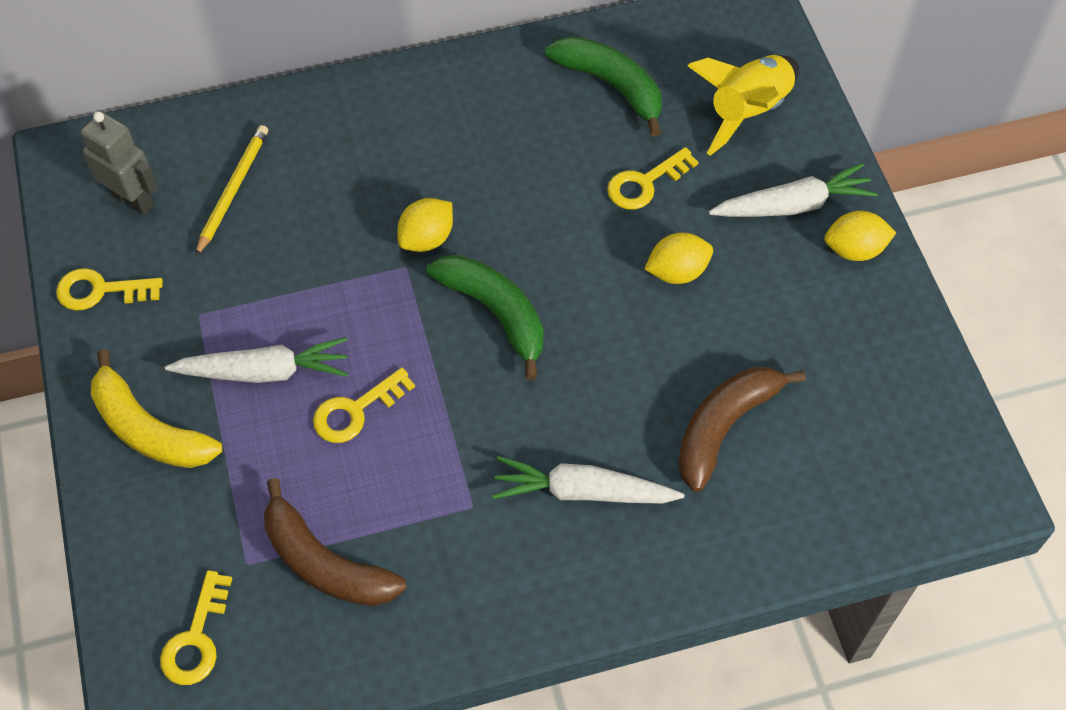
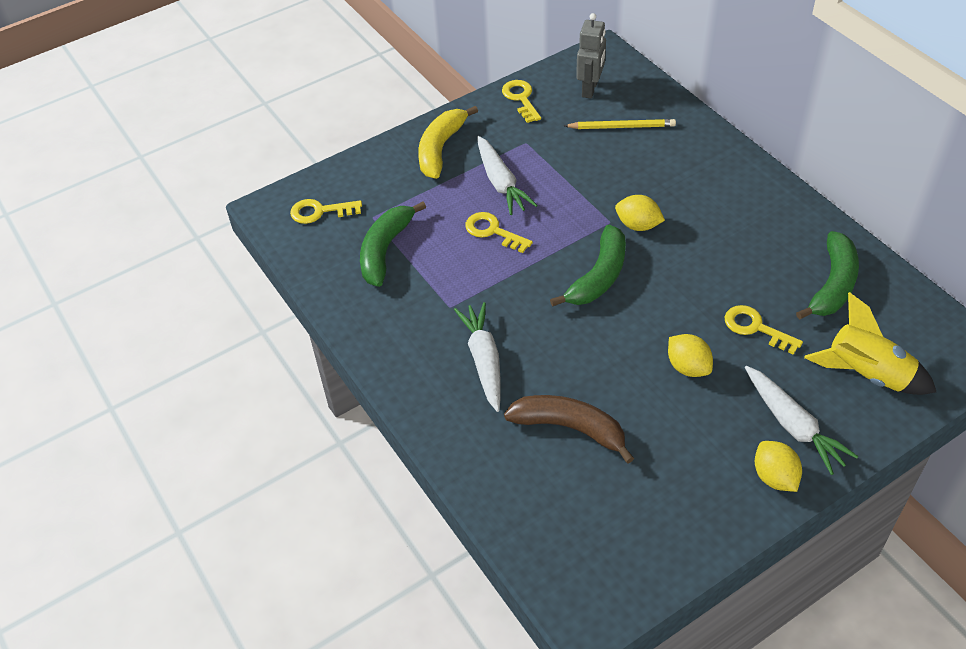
camera: 75 degrees right, 10 degrees down
(325, 563) = (385, 250): brown banana -> green banana

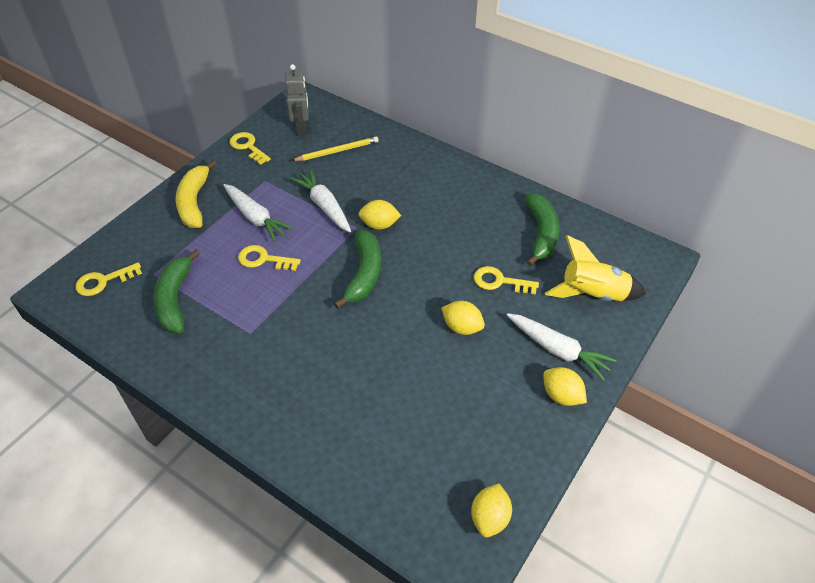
camera: 25 degrees left, 0 degrees up
(484, 360) = (295, 370): white carrot -> white carrot (324, 206)
(570, 428) = (389, 406): brown banana -> none
(634, 578) = (490, 518): none -> yellow lemon

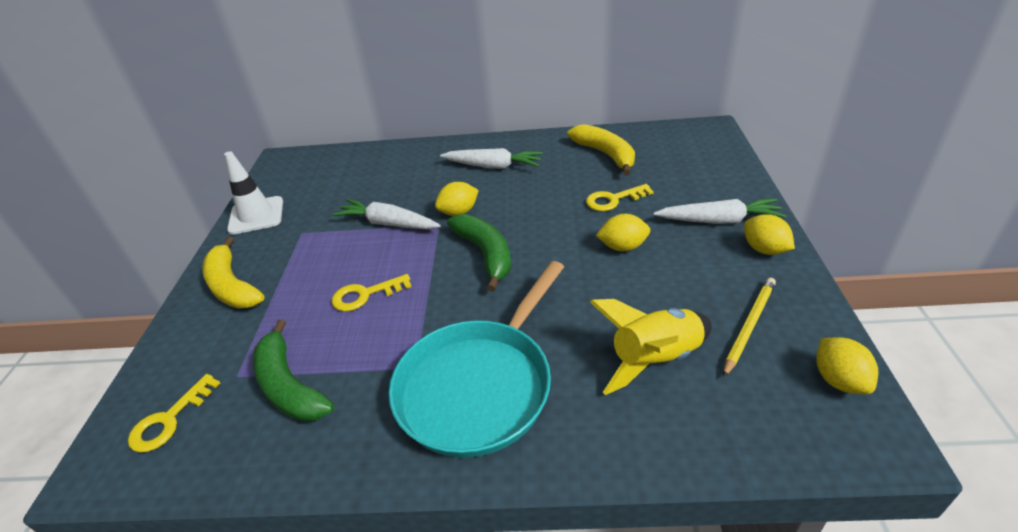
camera: 30 degrees left, 10 degrees down
(248, 147) = (256, 215): yellow key -> white traffic cone
(256, 218) = (321, 266): white carrot -> white carrot (493, 166)
(273, 370) = (478, 386): none -> turquoise pan
(301, 127) = (302, 179): grey robot -> none
(337, 151) = (358, 180): yellow pencil -> yellow pencil (749, 326)
(541, 233) = (606, 154): green banana -> yellow banana
(561, 396) = (764, 249): yellow lemon -> yellow lemon turned 45 degrees clockwise
(592, 294) = (694, 172): yellow rocket -> yellow rocket (654, 359)

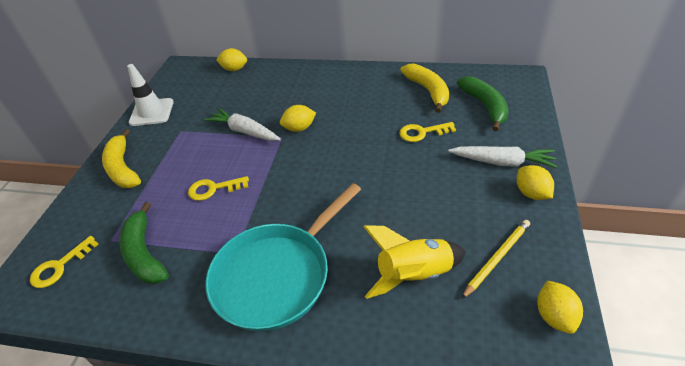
camera: 10 degrees right, 5 degrees up
(485, 254) = (310, 167): green banana -> green banana (485, 106)
(493, 166) = (336, 91): white carrot -> none
(622, 247) = (417, 175): yellow lemon -> yellow lemon (234, 69)

